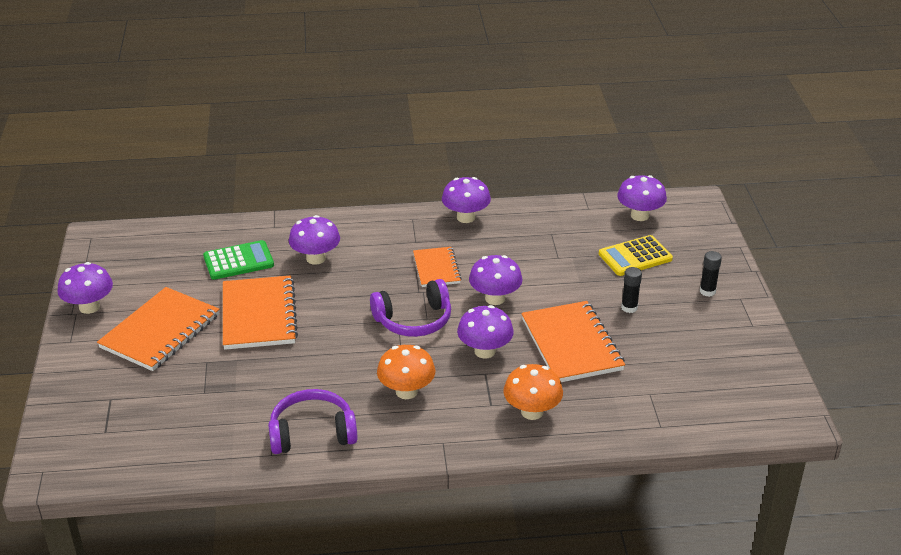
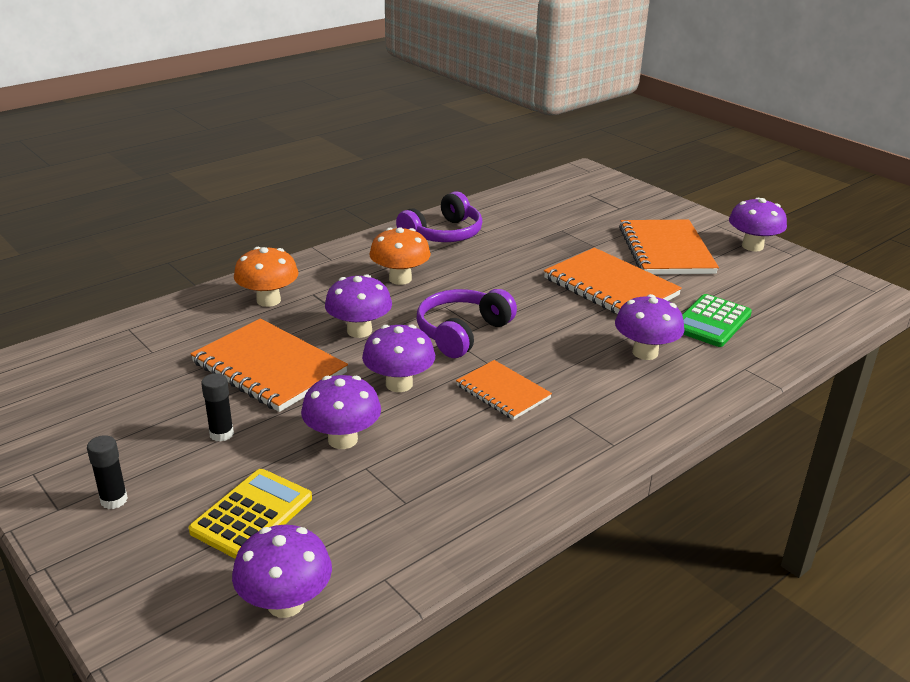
camera: 145 degrees right, 5 degrees down
(466, 217) = (549, 477): purple mushroom -> purple mushroom (342, 439)

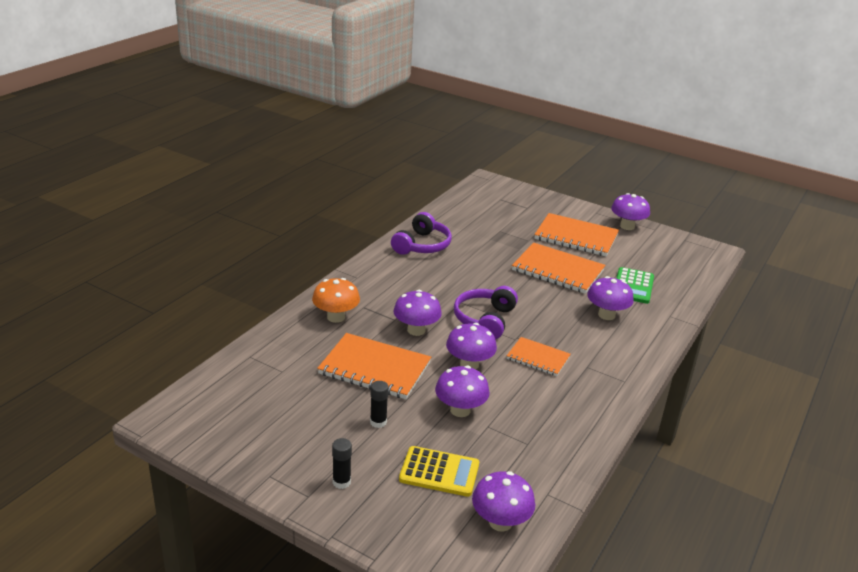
camera: 20 degrees left, 0 degrees up
(252, 515) = (439, 472): yellow calculator -> yellow calculator turned 90 degrees clockwise
(400, 279) = (416, 285): orange mushroom -> none
(665, 250) = (576, 237): orange notebook -> orange notebook turned 45 degrees counterclockwise

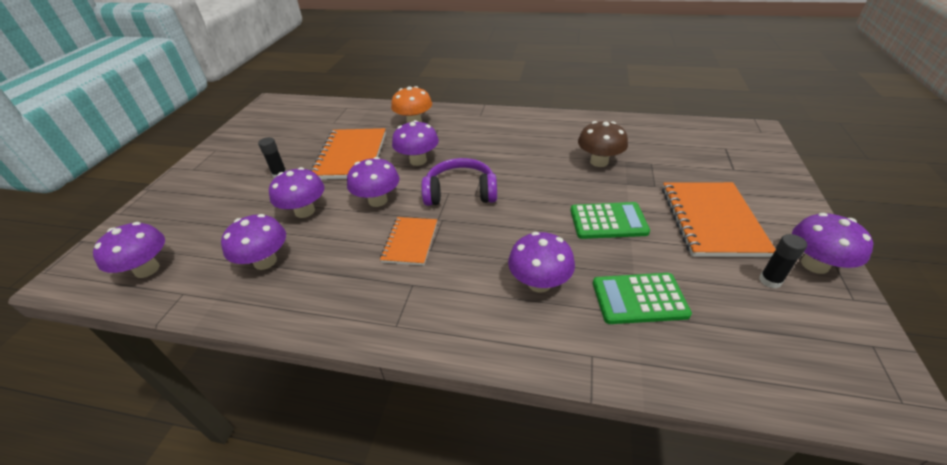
camera: 75 degrees right, 10 degrees up
(341, 482) = (207, 178): black glue stick -> black glue stick (770, 280)
(422, 245) = (565, 129): purple headphones -> none
(439, 472) = (217, 220): yellow calculator -> none
(483, 248) = (599, 162): none -> brown mushroom
(525, 440) = (265, 261): none -> purple mushroom
(557, 270) = (608, 221): orange notebook -> green calculator

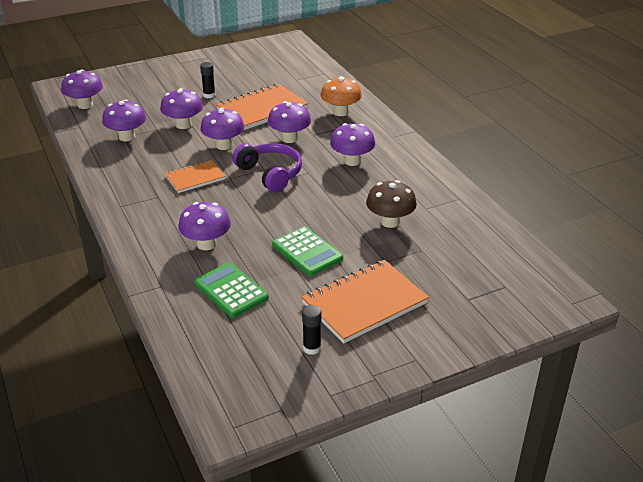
camera: 50 degrees right, 5 degrees down
(814, 264) = (357, 369): purple mushroom -> purple mushroom (352, 161)

